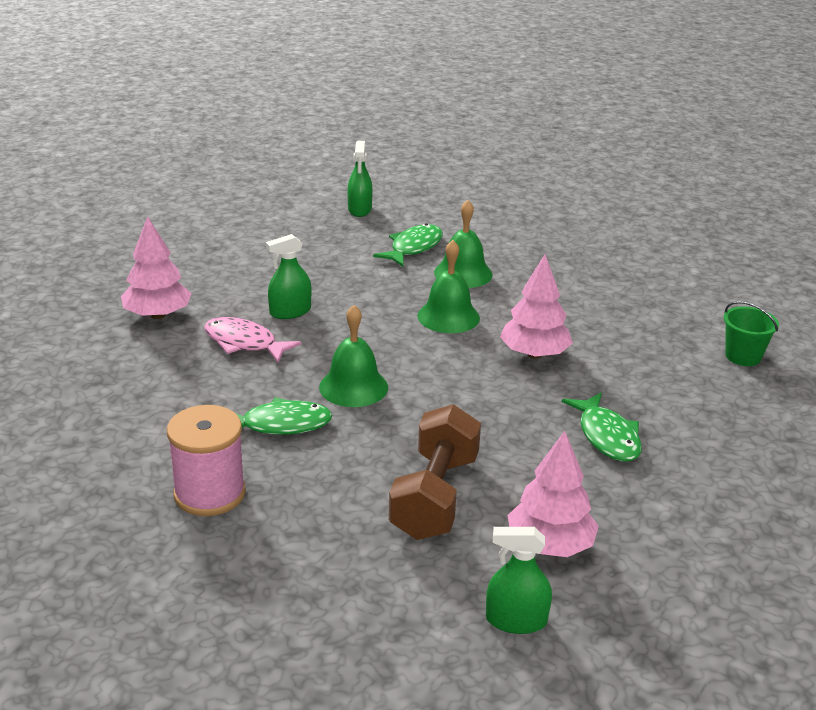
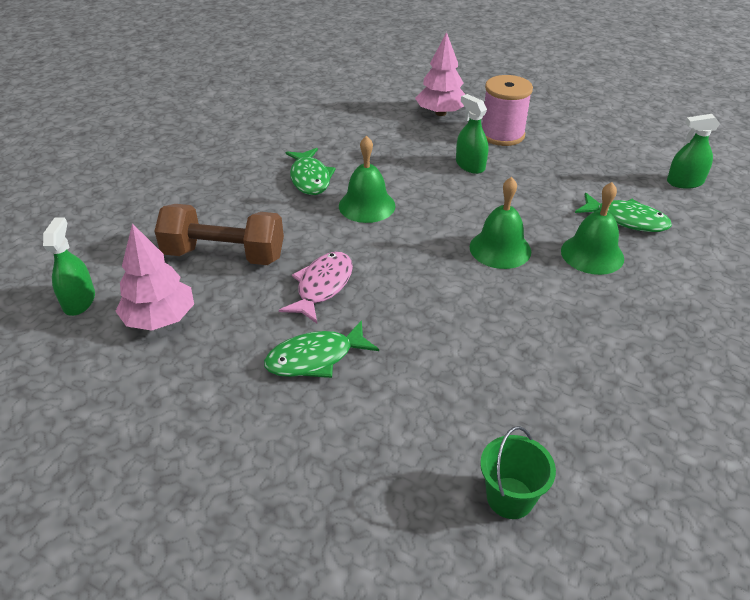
camera: 85 degrees right, 10 degrees up
(209, 493) = (230, 161): pink spool -> pink spool (502, 135)
(244, 343) = (415, 151): pink fish -> pink fish (322, 286)
(534, 354) = (451, 307): pink tree -> none

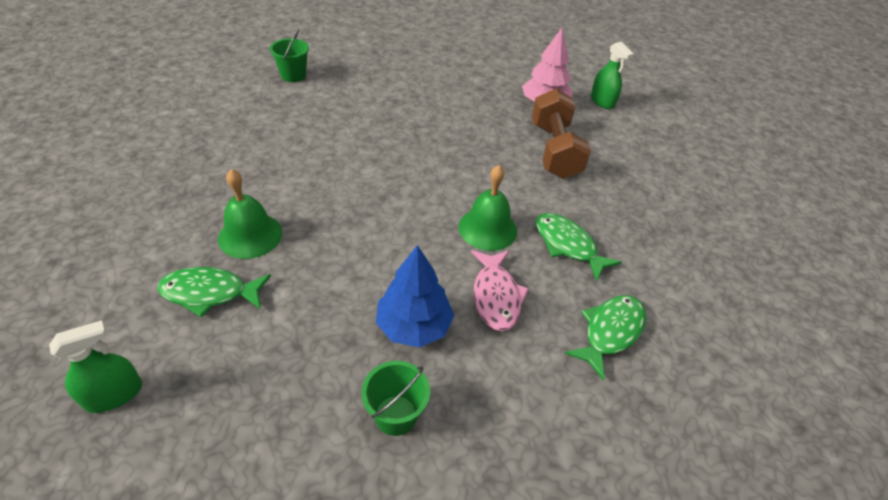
camera: 150 degrees right, 5 degrees up
(224, 255) = (554, 150): brown dumbbell -> brown dumbbell turned 75 degrees counterclockwise
(315, 358) = (433, 106): green fish -> green fish (610, 332)
(322, 286) = (464, 147): pink fish -> pink fish (496, 296)
(440, 113) = (511, 440): pink tree -> none
(470, 165) = (414, 326): green spray bottle -> blue tree
(500, 249) = (340, 216): green bell -> none
(502, 135) = (396, 415): pink spool -> green bucket

